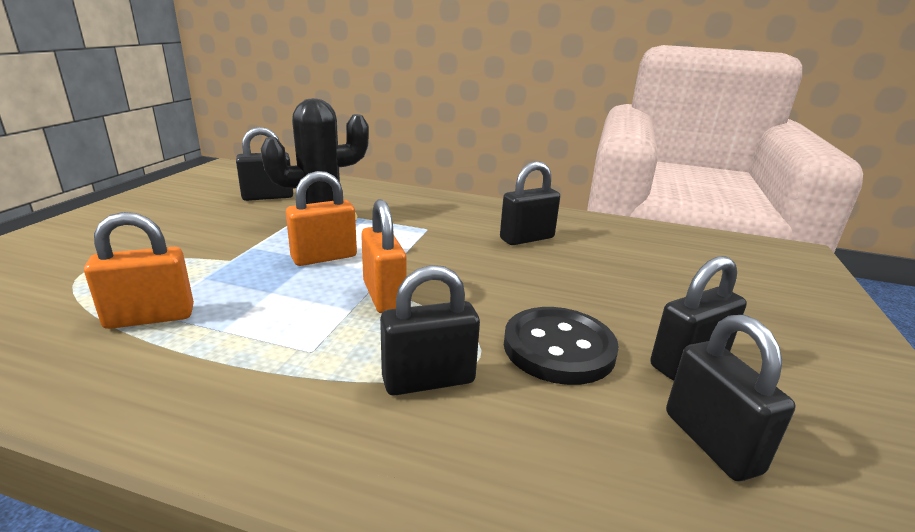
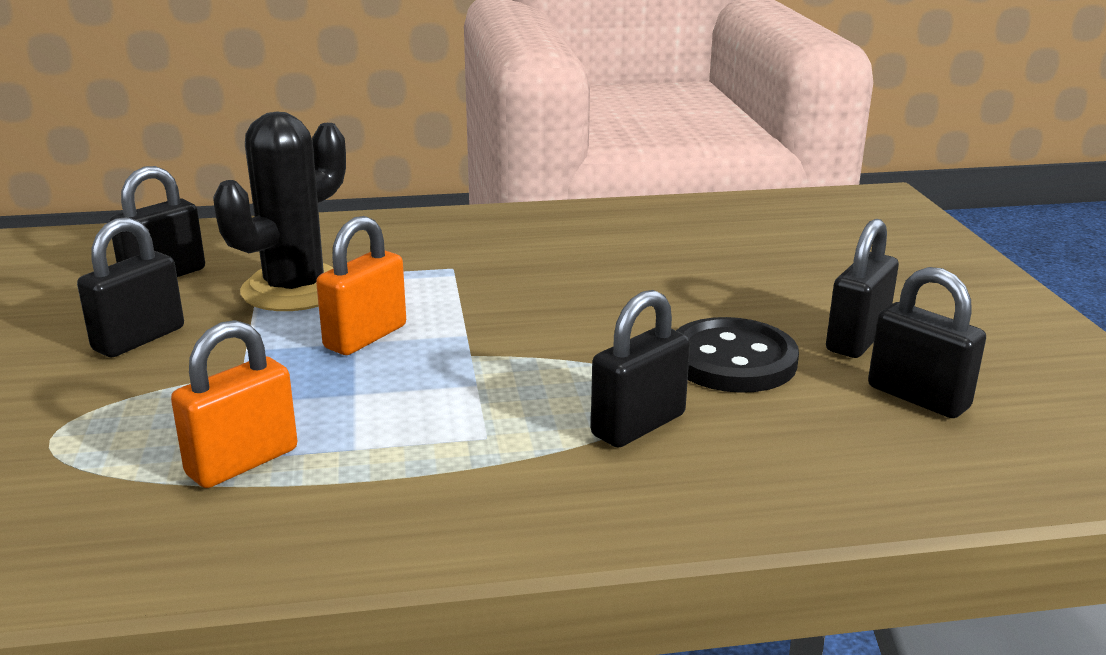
camera: 25 degrees left, 0 degrees up
(384, 296) = (496, 361): orange padlock -> none
(527, 238) = (588, 251): black padlock -> black padlock (139, 339)

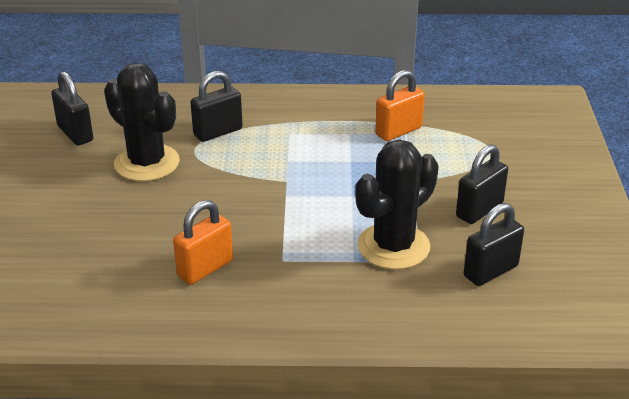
camera: 170 degrees left, 10 degrees up
(365, 337) = (345, 199): orange padlock -> orange padlock (205, 268)
(732, 360) = (147, 163): black button -> black cactus
(856, 339) = (67, 170): black padlock -> none

